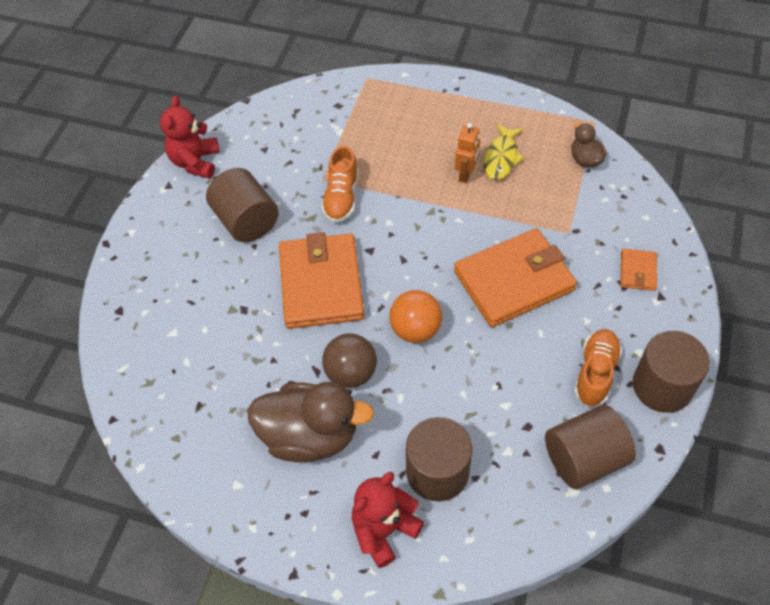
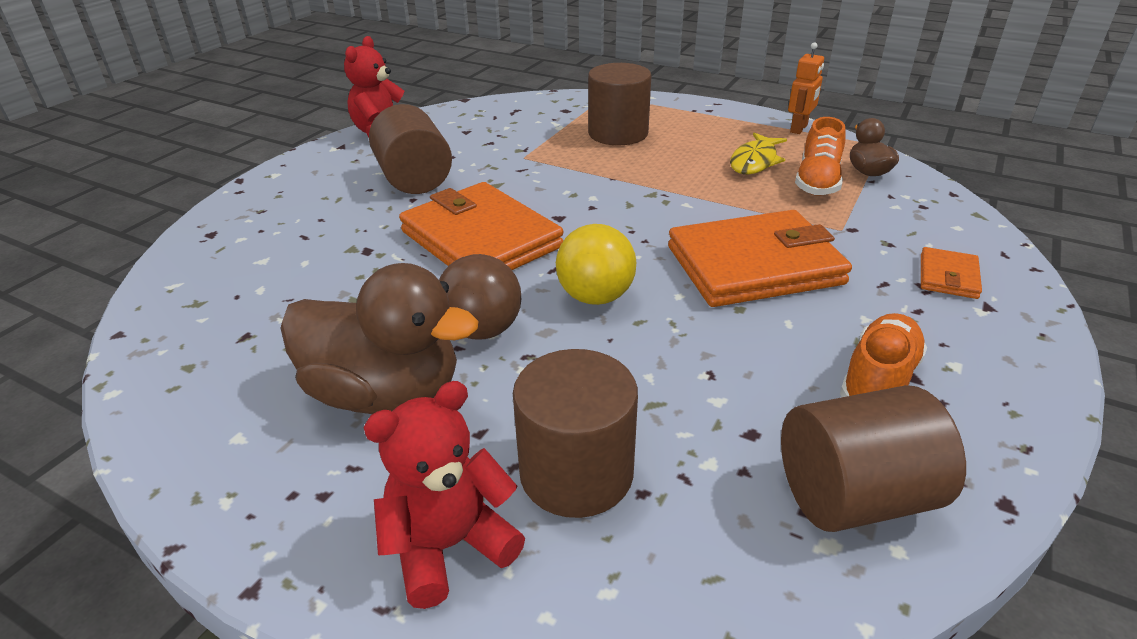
camera: 10 degrees right, 20 degrees down
(321, 284) = (481, 239): orange wallet -> orange wallet turned 45 degrees counterclockwise
(341, 197) = (540, 173): orange shoe -> orange shoe (817, 181)
(415, 329) = (595, 297): orange ball -> yellow ball
(466, 174) = (705, 169): orange robot -> orange robot (799, 128)
(662, 386) = (1002, 413): brown cylinder -> brown cylinder (618, 133)

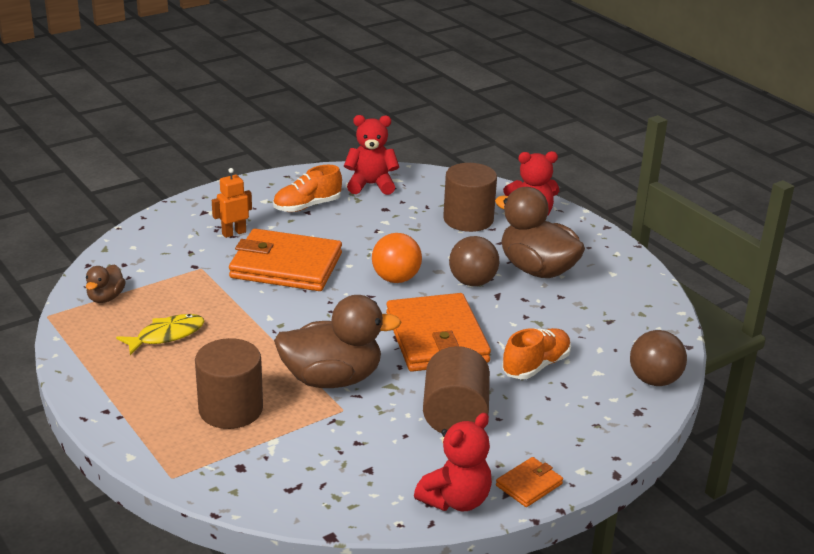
camera: 155 degrees left, 5 degrees down
(183, 272) = (654, 380): none -> brown ball
(557, 174) = (332, 379): none -> brown duck
(595, 297) = (396, 279): yellow ball -> orange ball
(799, 128) = (73, 355): orange robot -> orange robot (234, 233)
(817, 181) = (154, 303): orange shoe -> orange shoe (536, 366)
(854, 496) = (371, 185): brown cylinder -> red teddy bear
(948, 276) = (194, 228): orange wallet -> orange wallet (529, 485)

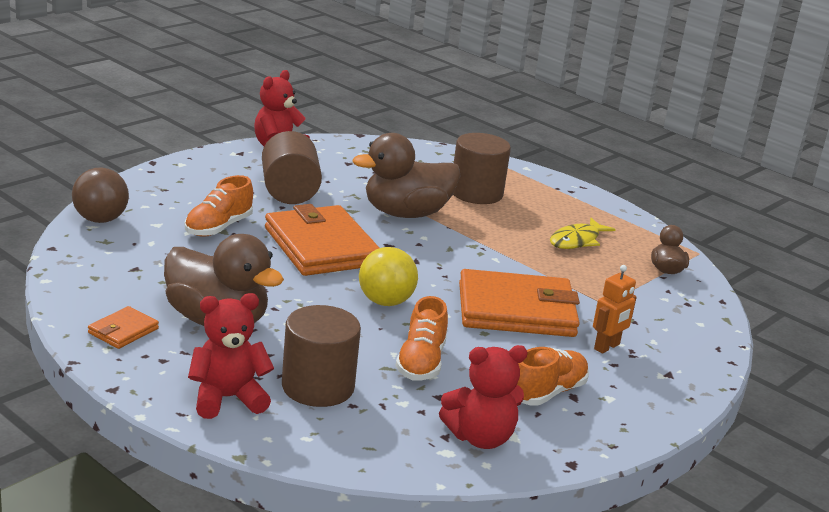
camera: 165 degrees right, 5 degrees down
(388, 230) = (421, 362): none -> orange shoe
(396, 279) = (385, 302): orange ball -> yellow ball
(472, 282) = (295, 302): brown ball -> none
(529, 485) = (223, 156): orange wallet -> orange wallet (123, 331)

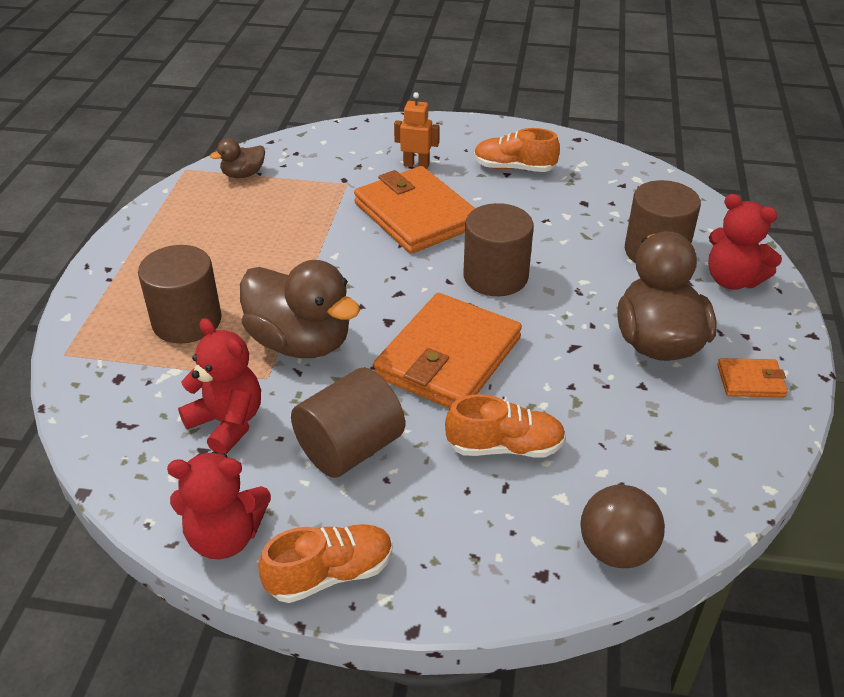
camera: 120 degrees left, 15 degrees up
(385, 302) = (495, 276): yellow ball -> brown cylinder
(421, 362) = (556, 225): orange shoe -> orange shoe (330, 574)
(480, 438) = (603, 173): red teddy bear -> red teddy bear (227, 423)
(577, 241) = (237, 229): yellow fish -> none

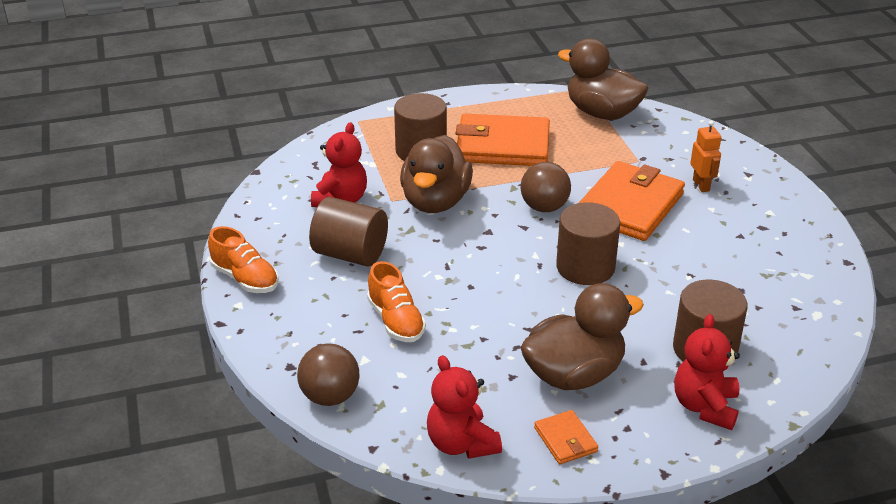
camera: 65 degrees right, 5 degrees down
(225, 537) = (251, 231): red teddy bear -> red teddy bear (461, 443)
(243, 174) = (602, 113): brown duck -> brown duck, size x2.05
(376, 268) = (544, 207): none -> brown ball
(448, 357) = (470, 270): orange wallet -> orange wallet (503, 145)
(514, 168) = (753, 237): orange shoe -> none

